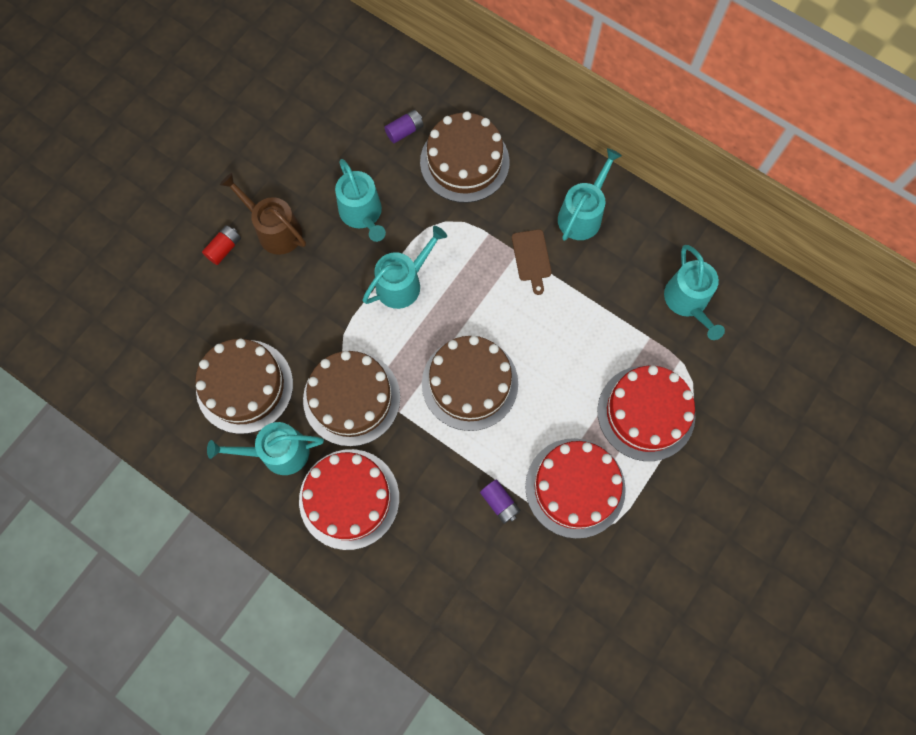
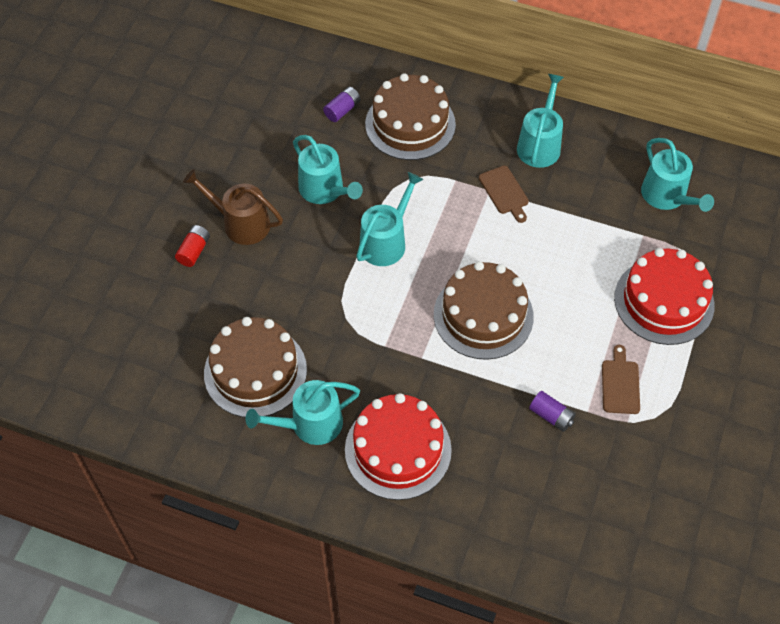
camera: 15 degrees left, 15 degrees down
(351, 398) = (369, 356): brown cake -> none
(575, 487) = (620, 384): red cake -> brown cutting board

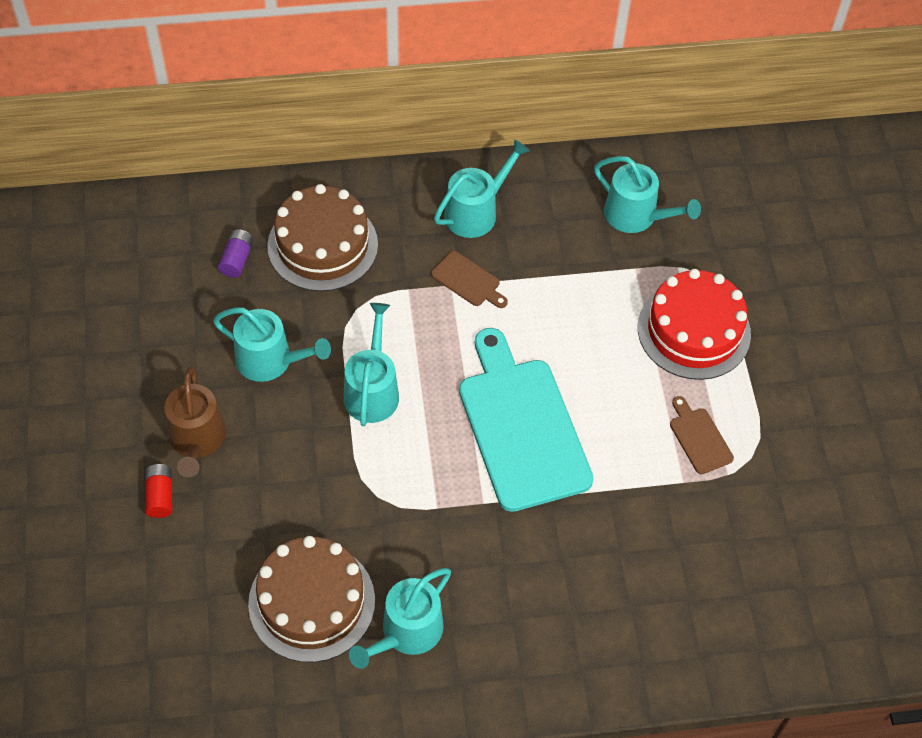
camera: 30 degrees left, 0 degrees up
(241, 223) = (197, 440): brown watering can -> brown watering can turned 90 degrees counterclockwise
(398, 449) = (515, 615): red cake -> none
(483, 315) = (521, 427): brown cake -> turquoise cutting board
(540, 145) = (475, 212): turquoise watering can -> turquoise watering can turned 60 degrees clockwise
(551, 416) = (650, 504): purple battery -> none

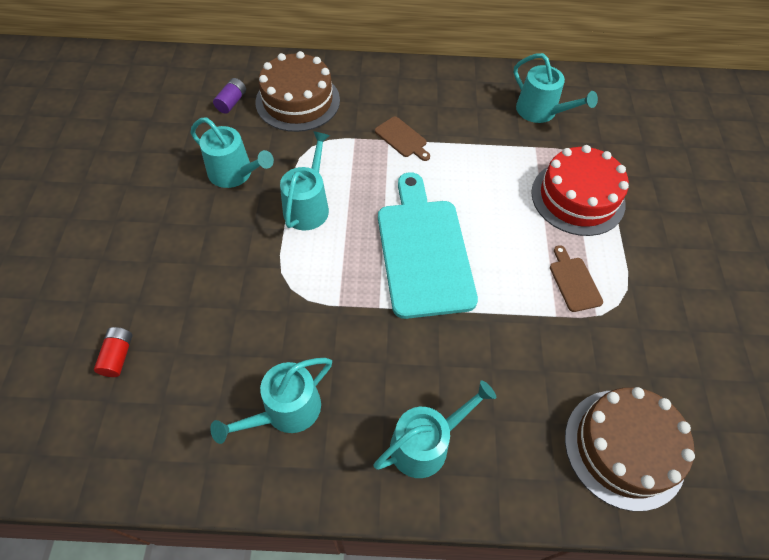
camera: 10 degrees right, 0 degrees up
(160, 496) = (114, 261): red battery -> red battery (118, 356)
(197, 440) = (158, 223): brown watering can -> none
(312, 602) = (210, 369): brown cake -> brown cake (624, 448)
(475, 212) = (418, 94): turquoise watering can -> turquoise watering can (425, 444)

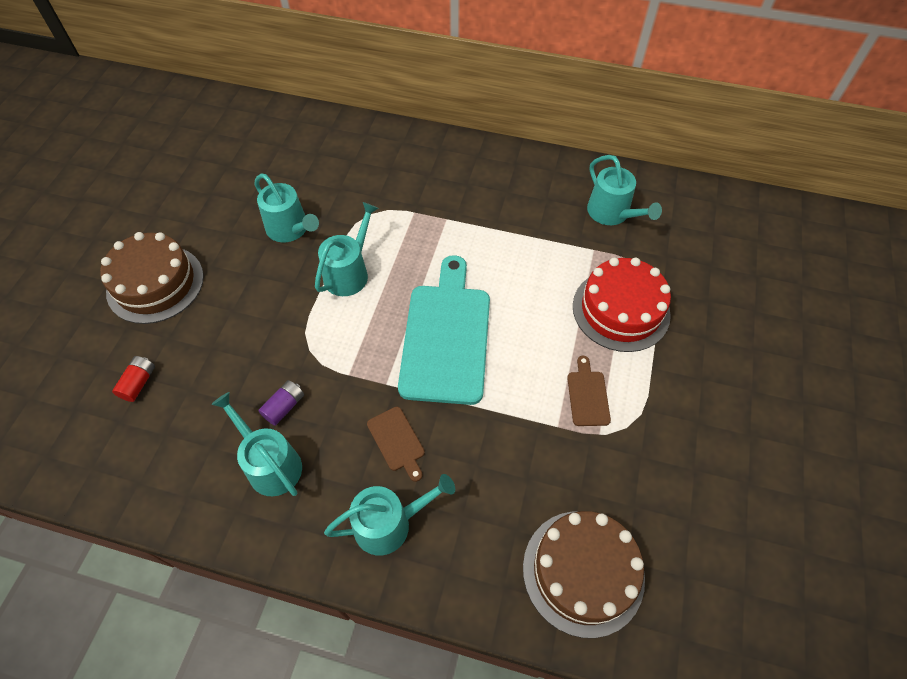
camera: 15 degrees right, 0 degrees up
(231, 102) = (308, 158): purple battery -> purple battery (284, 407)
(286, 410) = (271, 464): turquoise watering can -> turquoise watering can turned 75 degrees clockwise
(298, 101) = (370, 166): brown cake -> brown cake (155, 284)
(402, 138) = (461, 220): brown cutting board -> brown cutting board (397, 441)

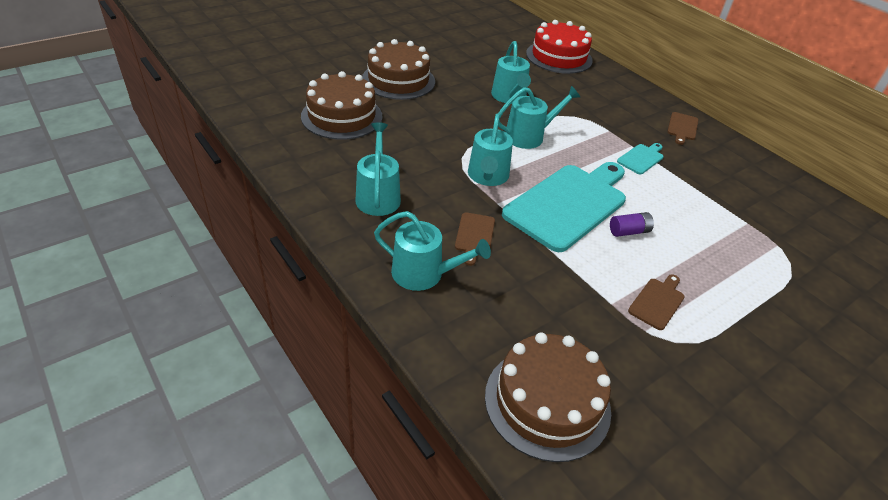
camera: 35 degrees right, 15 degrees down
(139, 383) = (342, 116): red battery -> brown cake
(284, 407) = (416, 175): purple battery -> purple battery (629, 231)
(465, 230) = (641, 158): none -> turquoise cutting board
(471, 163) = (682, 127): none -> brown cutting board
(611, 213) = (786, 211): turquoise watering can -> turquoise watering can (487, 176)
(621, 310) = (740, 270): red cake -> red cake (559, 57)

